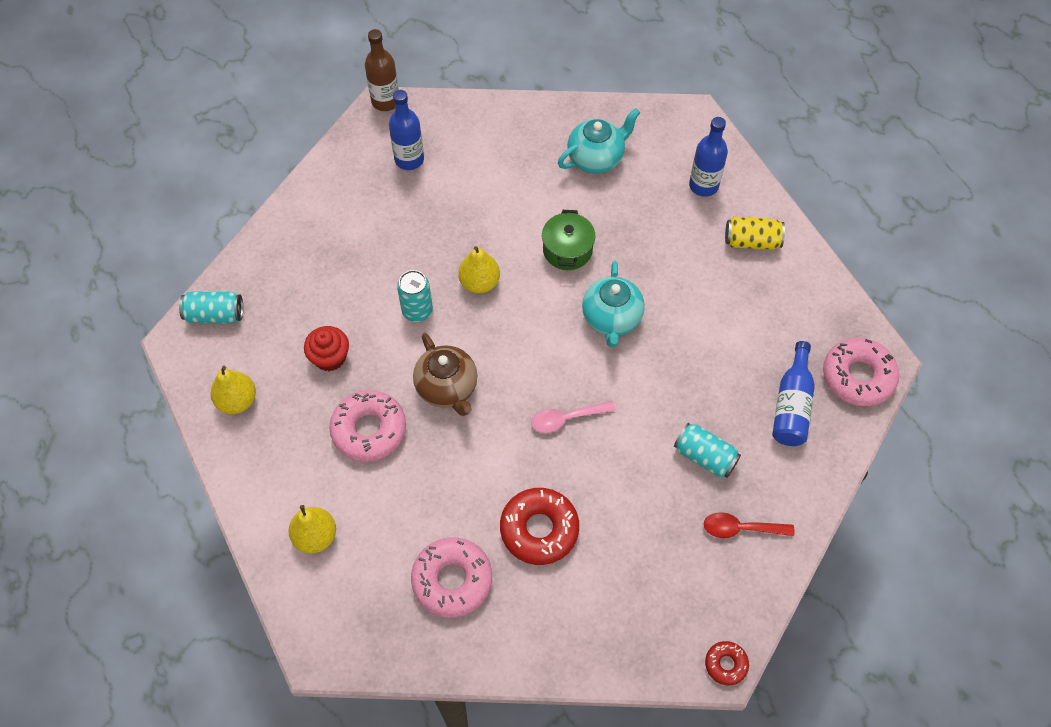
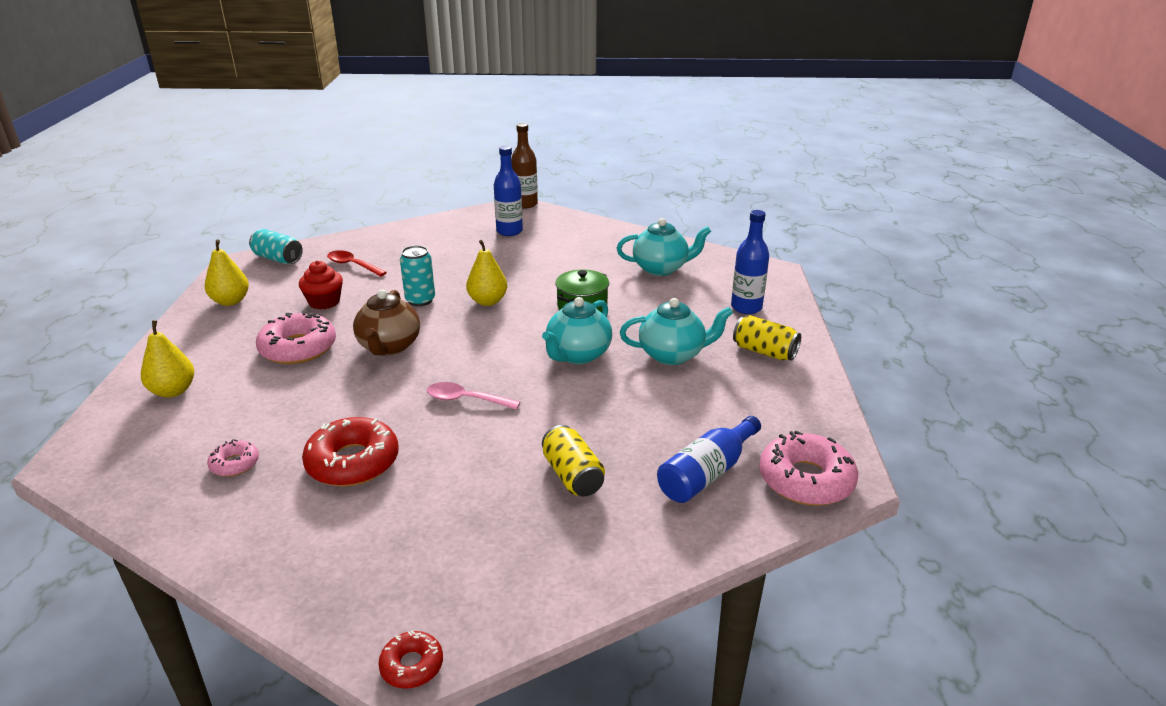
camera: 30 degrees right, 30 degrees down
(452, 580) = (235, 464): pink donut -> pink donut, size x0.52
(685, 281) = (673, 355): none -> turquoise teapot
(705, 456) = (572, 476): turquoise can -> yellow can
(740, 528) = (554, 548): red spoon -> red spoon (352, 265)

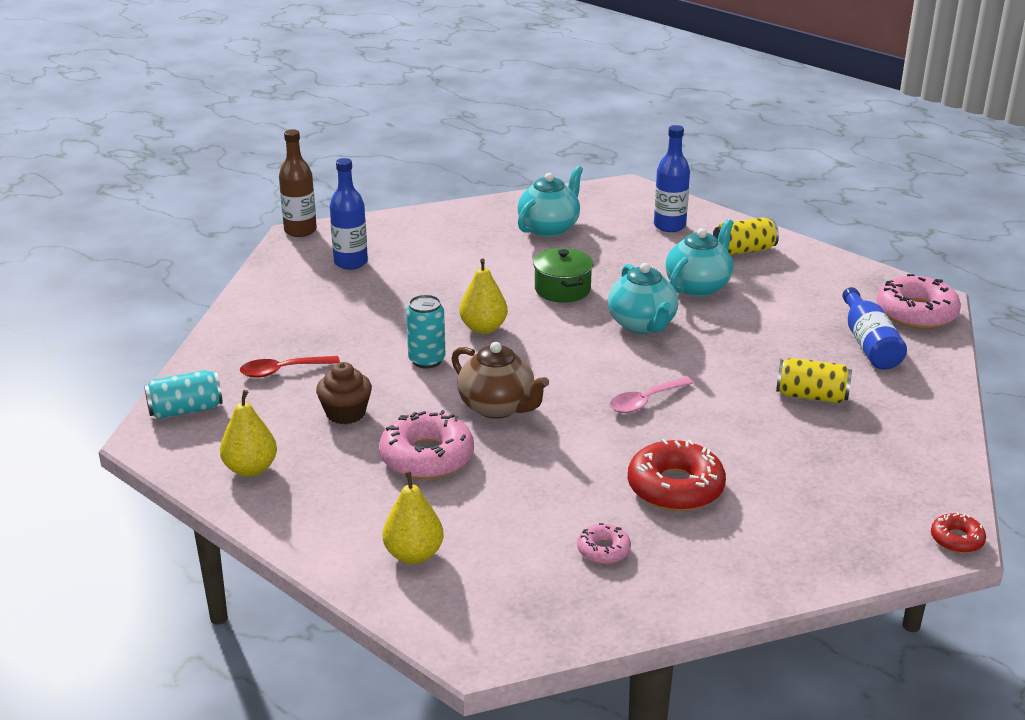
camera: 50 degrees left, 0 degrees up
(324, 302) = (345, 413): red cupcake -> brown cupcake

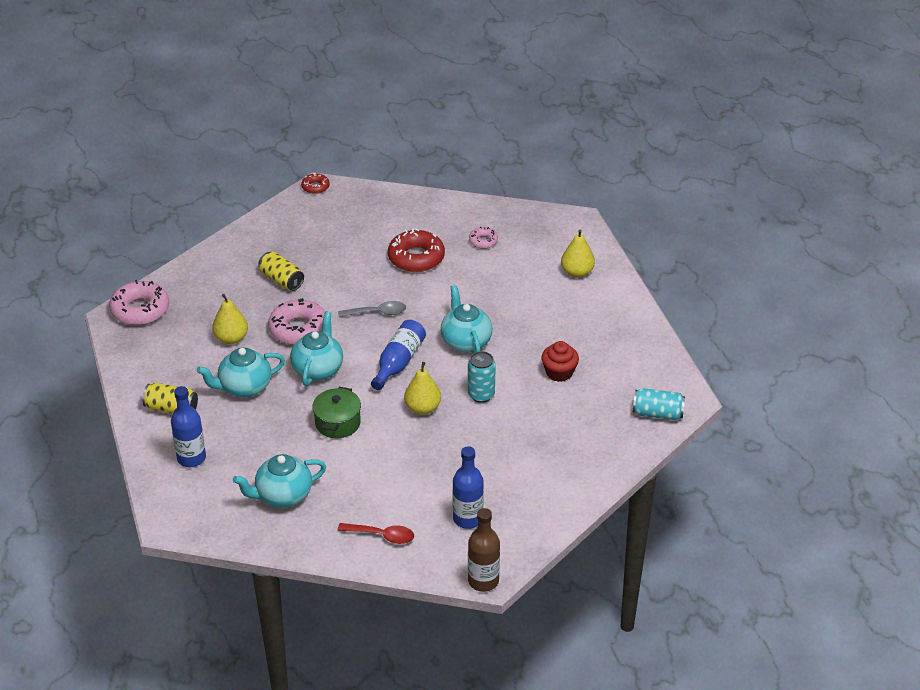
camera: 150 degrees left, 10 degrees up
(250, 469) = (636, 354): yellow pear -> yellow pear (231, 338)
(282, 371) = (580, 423): red spoon -> red spoon (382, 535)
(345, 413) = (559, 372): brown cupcake -> red cupcake
(427, 457) = (531, 324): pink donut -> pink donut (298, 329)
(498, 407) = (465, 341): brown teapot -> turquoise teapot
(645, 401) = (377, 313): pink spoon -> grey spoon
(869, 343) = (201, 300): blue bottle -> blue bottle (398, 362)

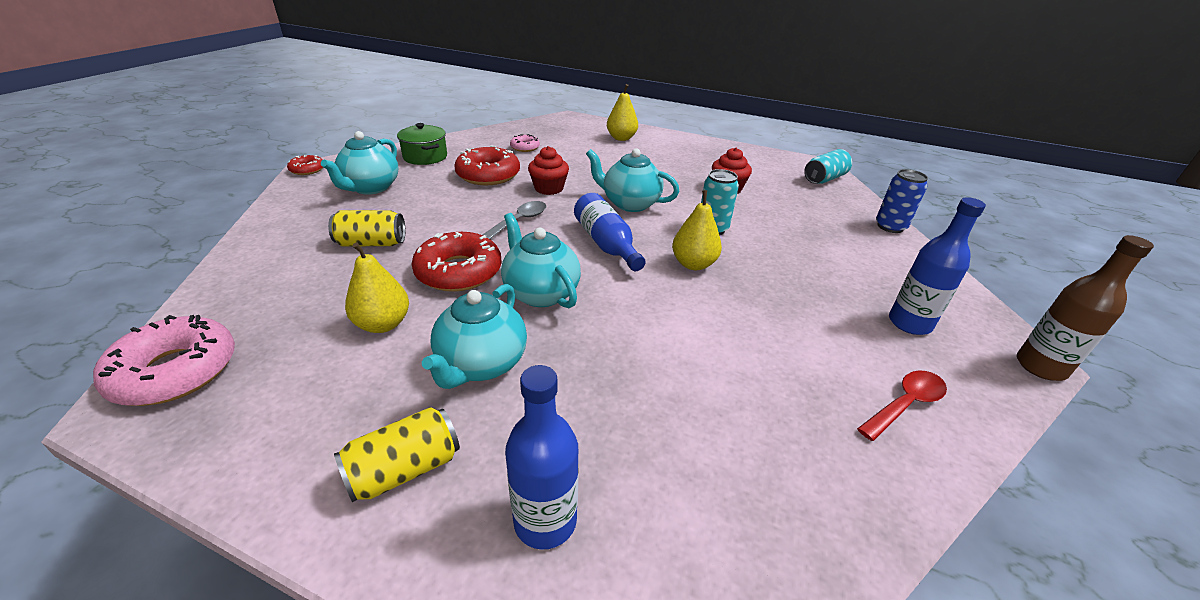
camera: 50 degrees left, 5 degrees down
(283, 495) = (744, 457): turquoise teapot -> turquoise teapot (370, 188)
(298, 329) = (459, 271): pink donut -> red donut
(338, 423) = (649, 327): green pot -> green pot (425, 157)
(436, 295) = (549, 188): none -> red cupcake
(606, 476) = (890, 227): none -> blue can

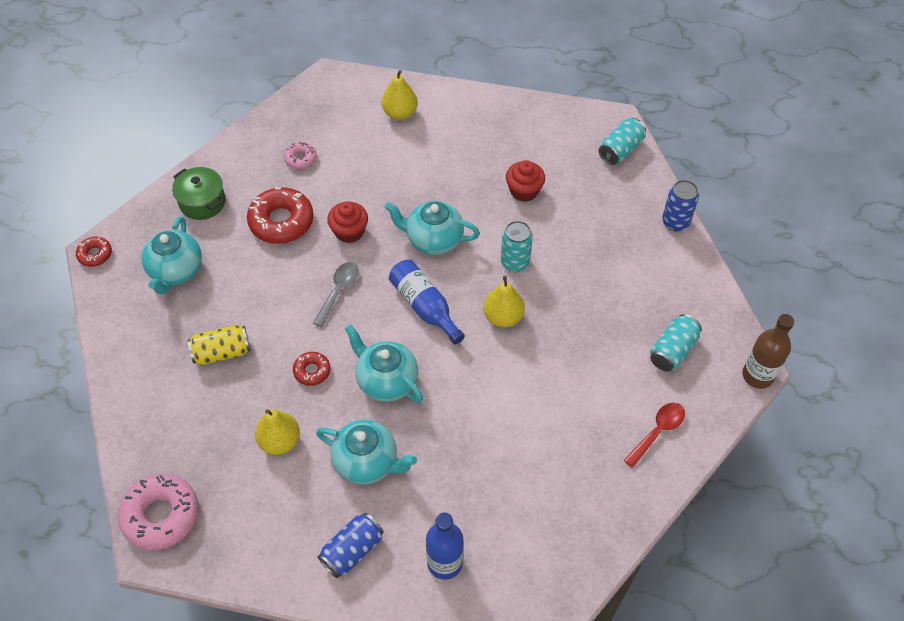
camera: 10 degrees left, 20 degrees up
(405, 469) = (352, 550): yellow can -> blue can
(459, 271) = (312, 371): red donut -> red donut, size x0.52
(481, 364) = (367, 462): turquoise teapot -> turquoise teapot turned 75 degrees counterclockwise
(909, 323) = (672, 350): blue bottle -> turquoise can

